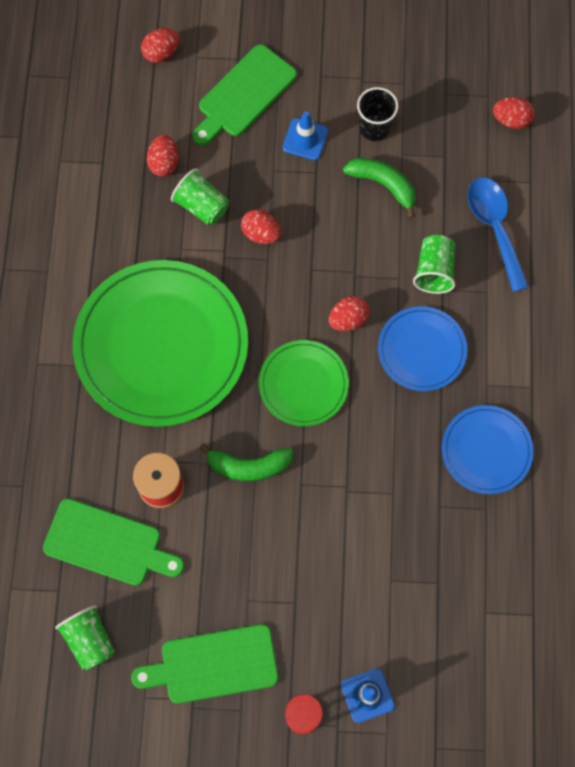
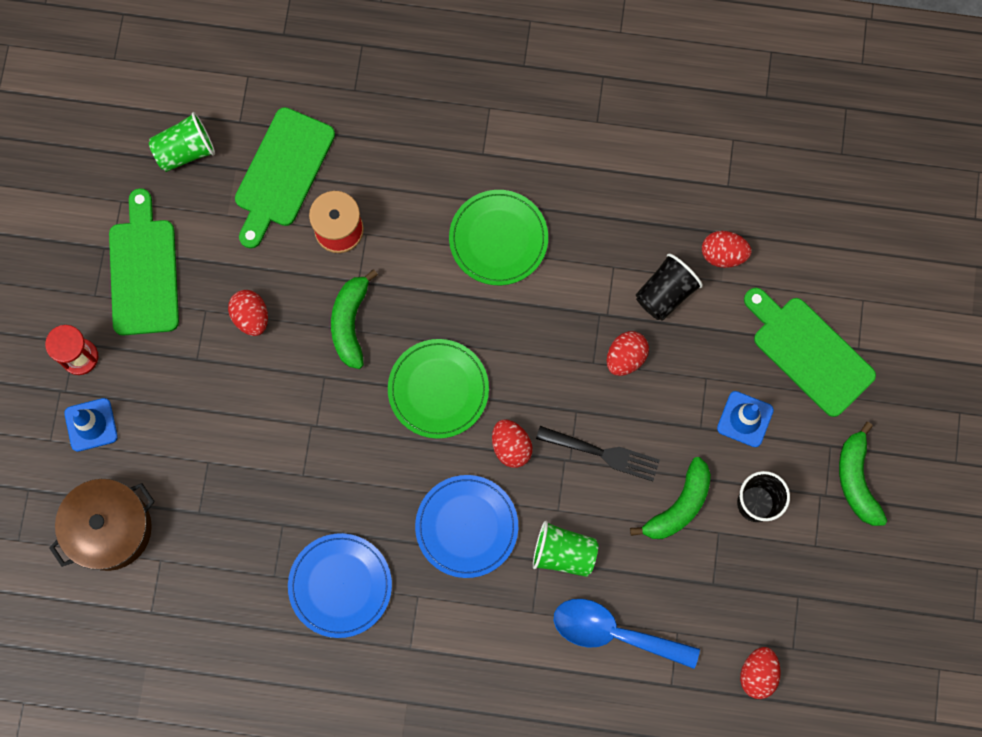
camera: 95 degrees right, 5 degrees up
(161, 53) = (869, 259): red egg -> red egg (251, 317)
(161, 345) = (498, 239): green plate -> green plate, size x0.51
(202, 206) = (665, 293): green cup -> black cup
(346, 246) = (603, 453): none -> black fork
(347, 56) = (856, 480): none -> green banana
(462, 663) = (110, 528): none -> brown pot
(494, 228) = (613, 633): blue spoon -> blue spoon turned 150 degrees counterclockwise

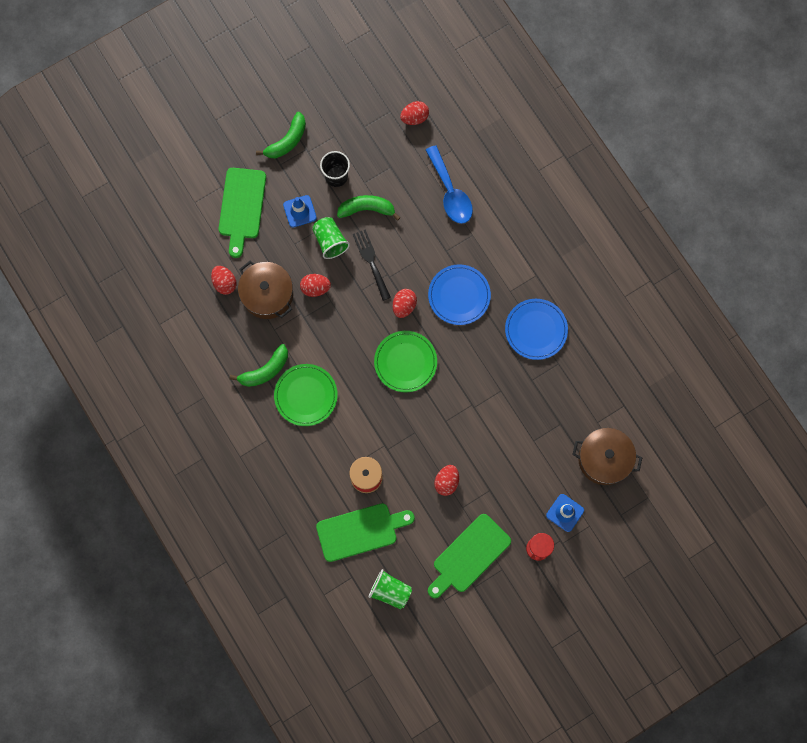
camera: 130 degrees left, 0 degrees up
(350, 323) = (408, 431): green banana -> green banana (265, 370)
(563, 553) = (433, 242): green cup -> green cup (330, 241)
(665, 293) = (267, 294): black cup -> brown pot

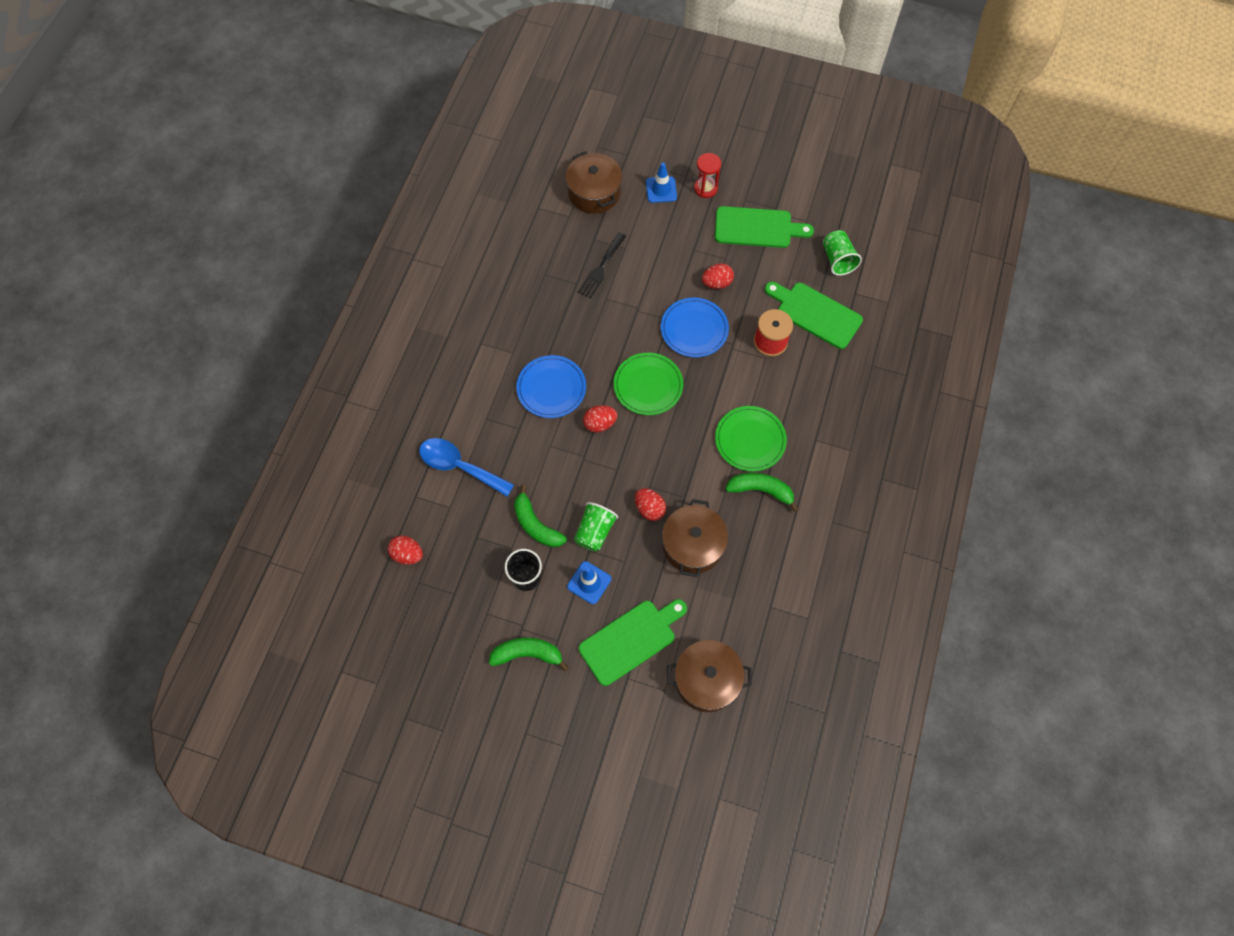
camera: 130 degrees left, 10 degrees down
(178, 231) = (707, 680): none -> brown pot
(224, 283) = (716, 592): red egg -> none
(371, 262) = (583, 481): black fork -> black fork (601, 268)
(450, 192) = (459, 466): blue spoon -> blue spoon turned 90 degrees counterclockwise
(536, 330) = (530, 310): blue plate -> blue plate (694, 329)

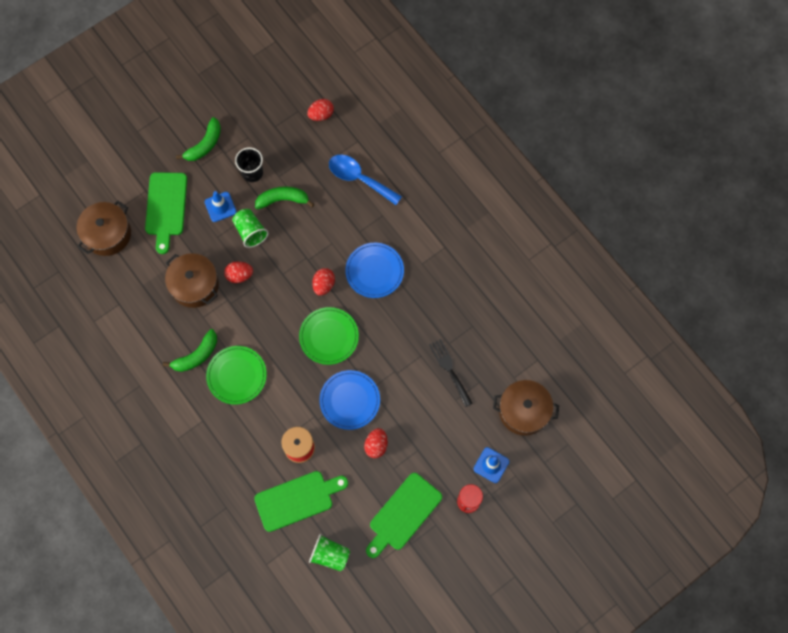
camera: 125 degrees right, 5 degrees up
(459, 466) = (359, 178): blue spoon -> blue spoon turned 120 degrees counterclockwise

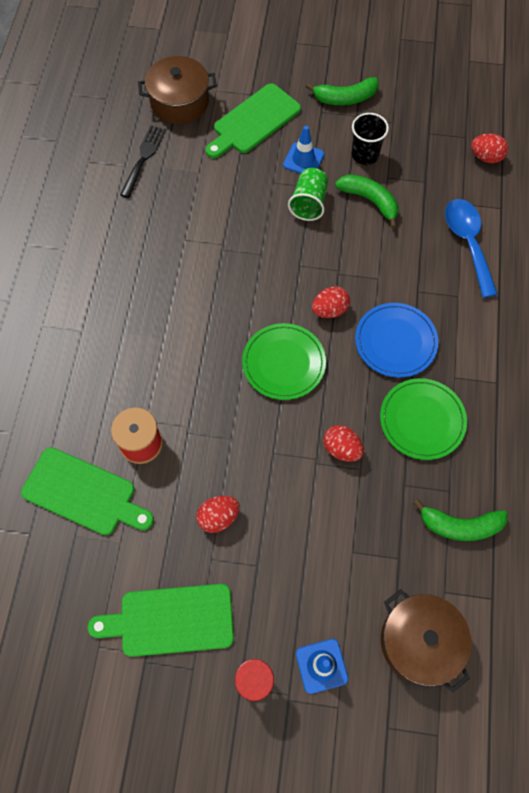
camera: 45 degrees right, 5 degrees down
(195, 285) = (207, 206): brown pot -> none
(196, 355) = (141, 268): green banana -> green banana (460, 525)
(236, 375) = (157, 319): green plate -> green plate (422, 420)
(239, 275) = (257, 232): red egg -> red egg (341, 449)
(330, 555) = (53, 584): green cup -> none
(349, 400) = (239, 444): blue plate -> none
(449, 370) = (377, 513): black fork -> black fork (144, 158)

